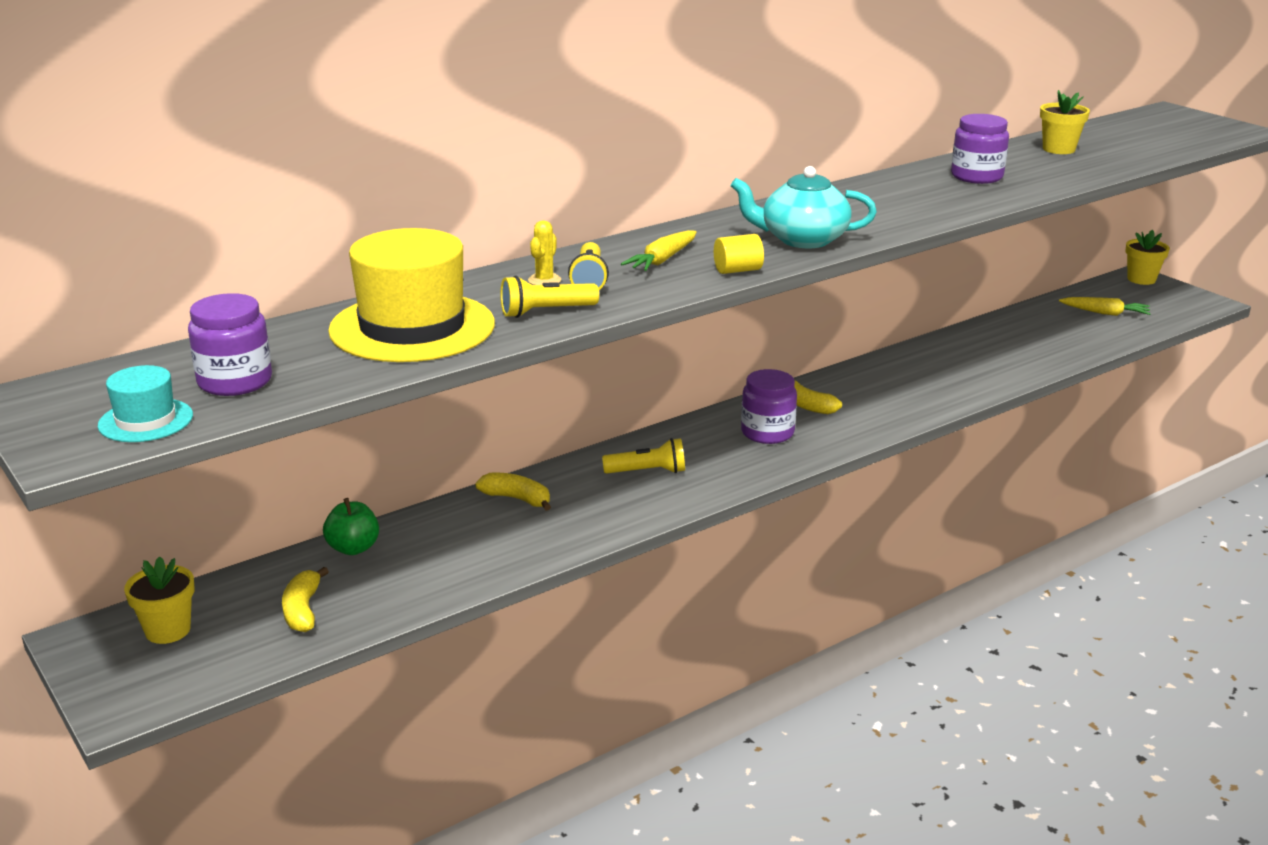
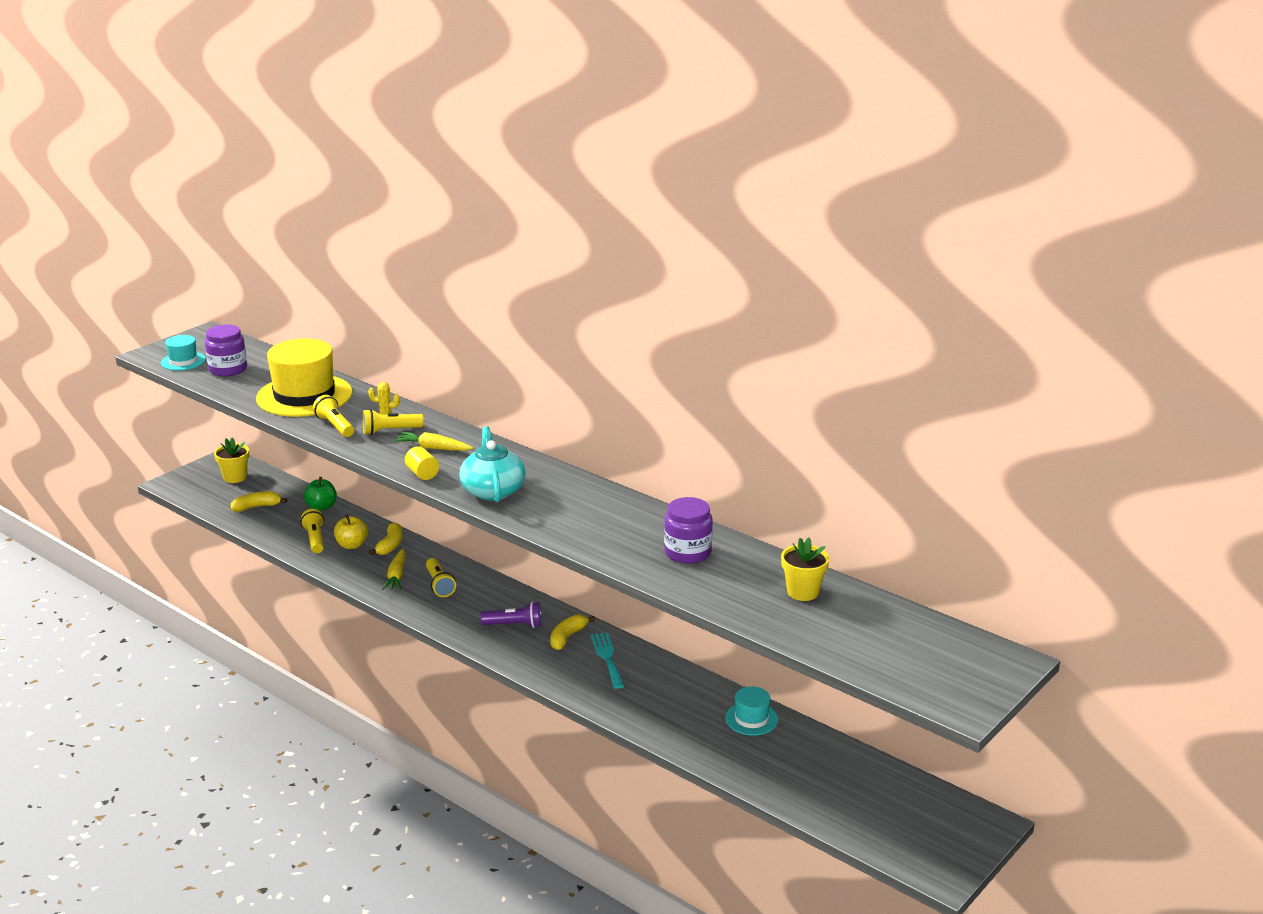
camera: 75 degrees right, 0 degrees up
(457, 560) = (315, 539): none -> yellow flashlight
(496, 529) = (352, 545): none -> yellow apple
(767, 432) = (514, 625): purple jar -> purple flashlight
(855, 389) = (607, 658): none -> turquoise fork
(982, 337) = (751, 719): none -> turquoise hat
(1105, 313) = (861, 796): yellow carrot -> yellow carrot (396, 576)
(1141, 279) = (983, 825): yellow flower pot -> none

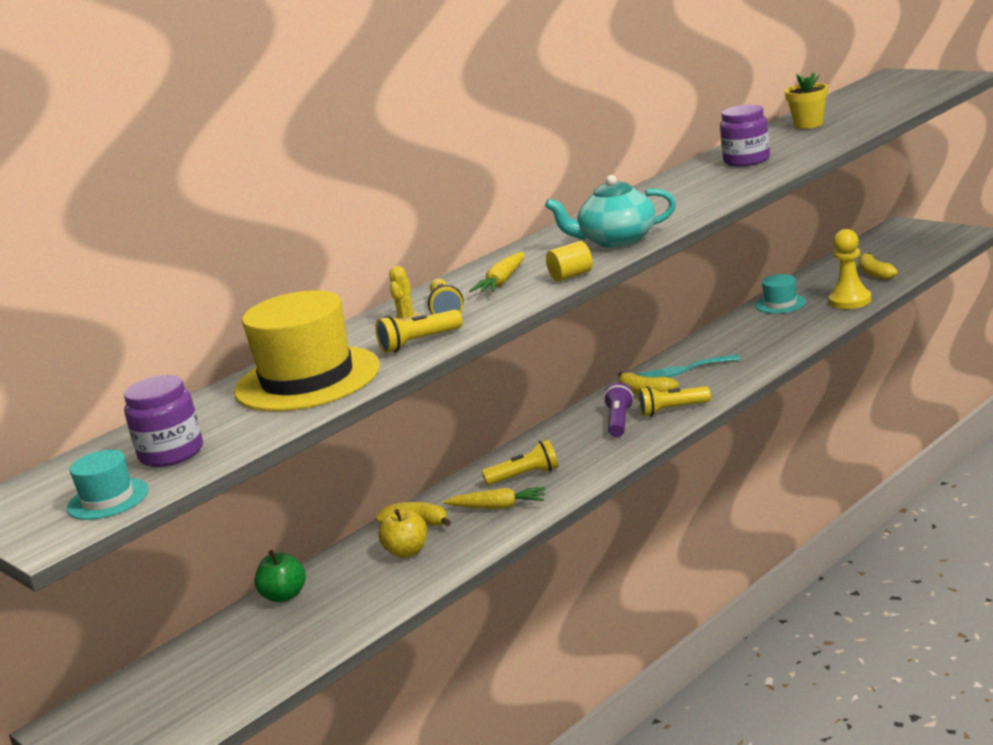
camera: 80 degrees left, 5 degrees down
(235, 477) = (142, 699): yellow flower pot -> none
(257, 507) = (259, 655): yellow banana -> yellow banana (875, 273)
(315, 539) = (381, 584): yellow flashlight -> yellow flashlight (672, 410)
(743, 764) = (850, 301): none -> yellow pawn

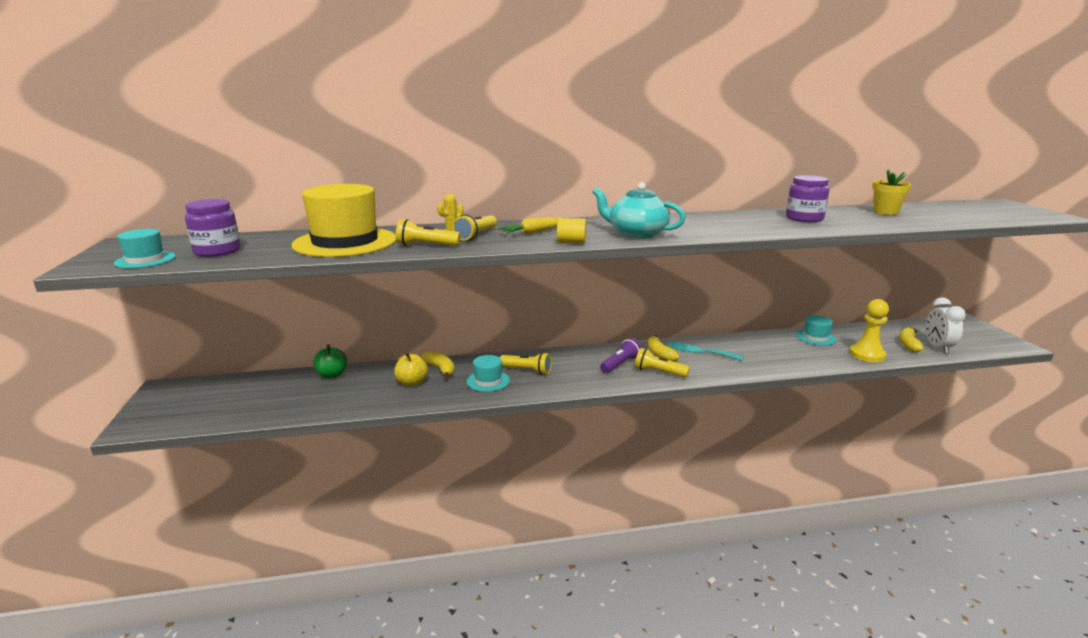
camera: 30 degrees right, 0 degrees up
(498, 507) = (488, 381): yellow carrot -> turquoise hat
(904, 265) = (937, 347): none -> white clock

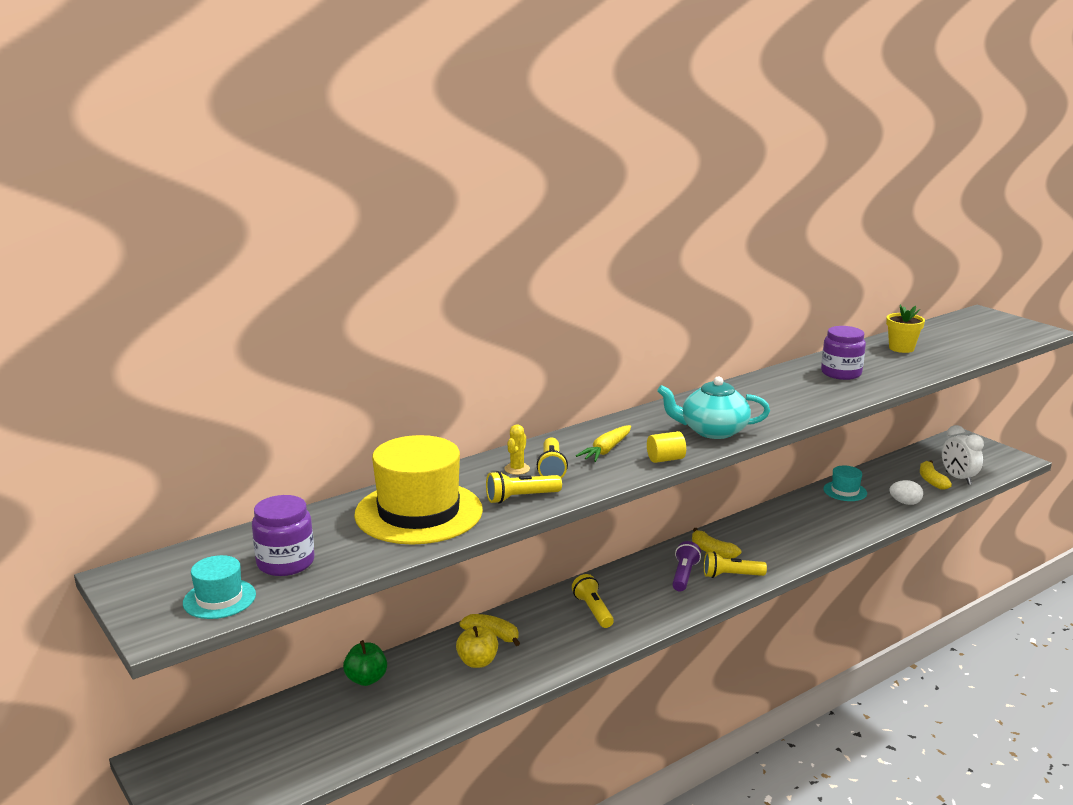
camera: 25 degrees left, 0 degrees up
(488, 381) = (563, 636): turquoise hat -> none
(527, 370) = (593, 610): yellow flashlight -> yellow flashlight turned 105 degrees counterclockwise
(700, 351) = (750, 537): turquoise fork -> none
(867, 355) = (905, 503): yellow pawn -> white egg

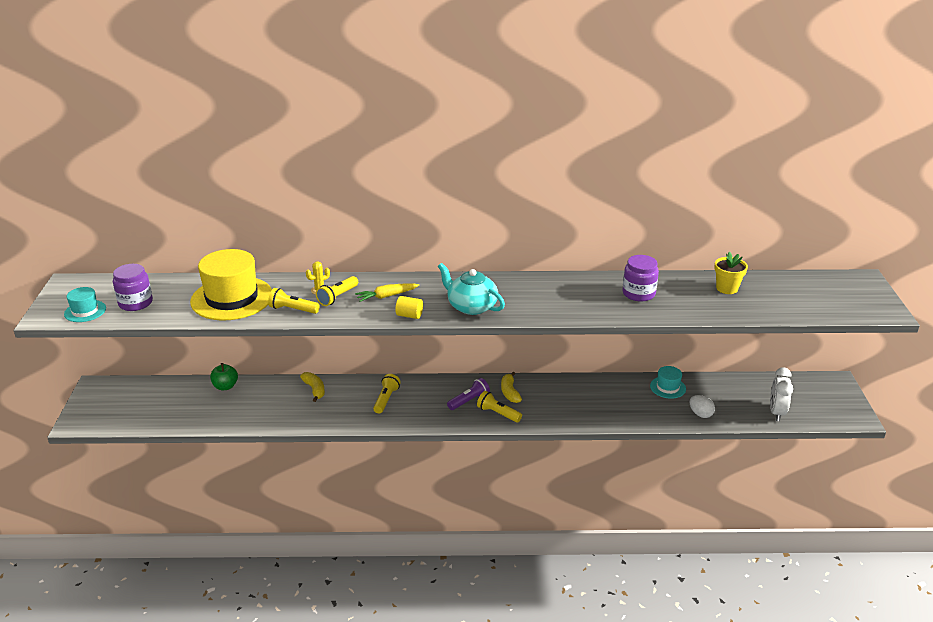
camera: 35 degrees right, 10 degrees up
(477, 662) = (287, 402): yellow apple -> none
(931, 480) = (750, 406): yellow banana -> none

